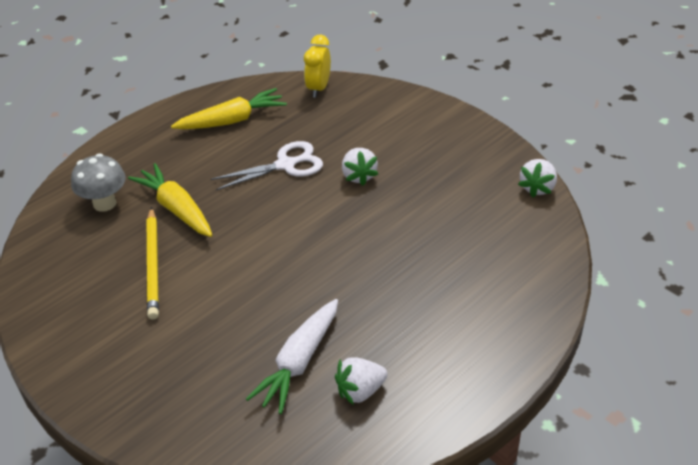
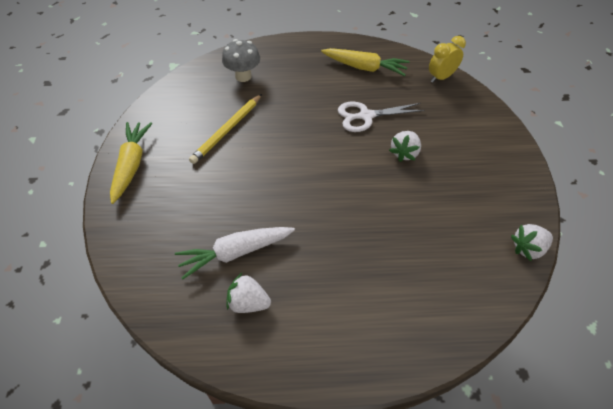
camera: 40 degrees right, 10 degrees up
(176, 208) = (275, 103): yellow carrot -> yellow carrot (131, 164)
(285, 165) = (366, 116): white scissors -> white scissors turned 150 degrees clockwise

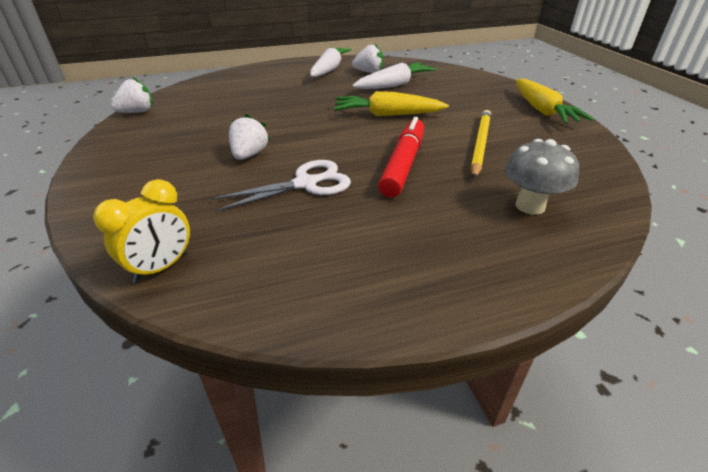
camera: 165 degrees right, 15 degrees down
(296, 121) = (403, 164): none -> red marker
(299, 329) = (329, 69): none -> white carrot
(365, 68) = (322, 260): yellow carrot -> yellow carrot (387, 115)

